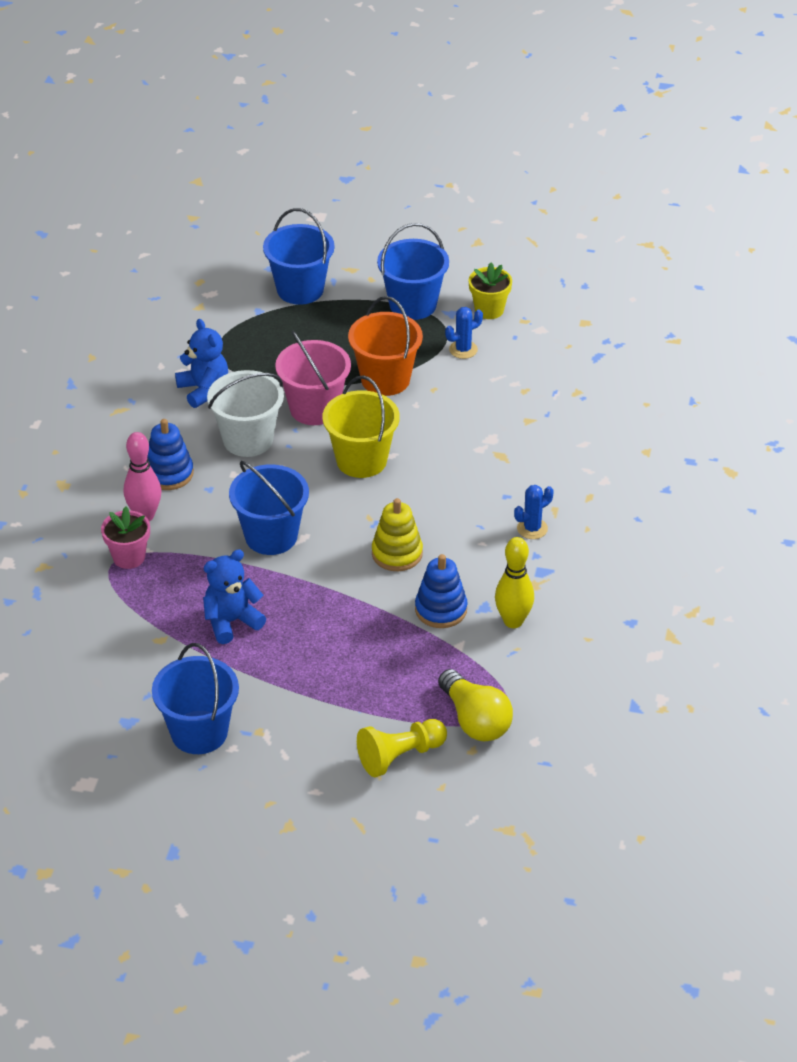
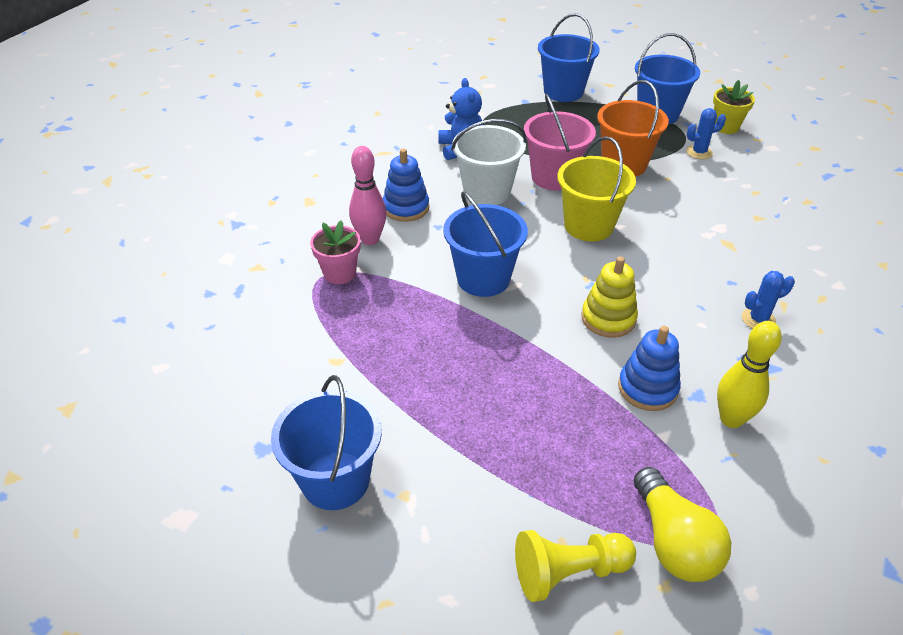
camera: 15 degrees right, 0 degrees up
(231, 621) = (416, 356): blue teddy bear -> none

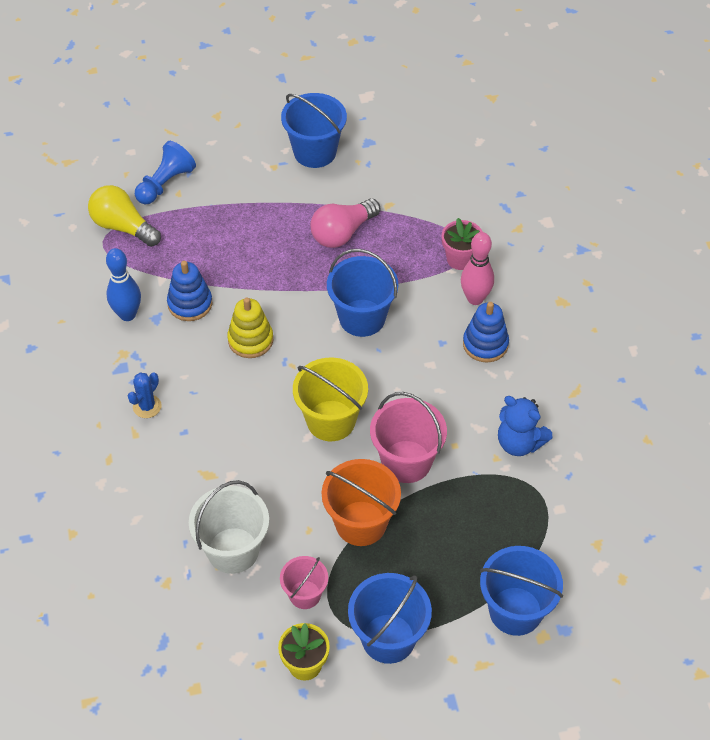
camera: 140 degrees right, 10 degrees up
(415, 362) = (342, 233): none -> pink light bulb
(487, 192) = (443, 404): white bucket -> white bucket (233, 550)
(569, 572) = (165, 184): yellow pawn -> blue pawn
(699, 152) = (305, 594): blue cactus -> pink bucket
(731, 419) = (127, 314): yellow bowling pin -> blue bowling pin

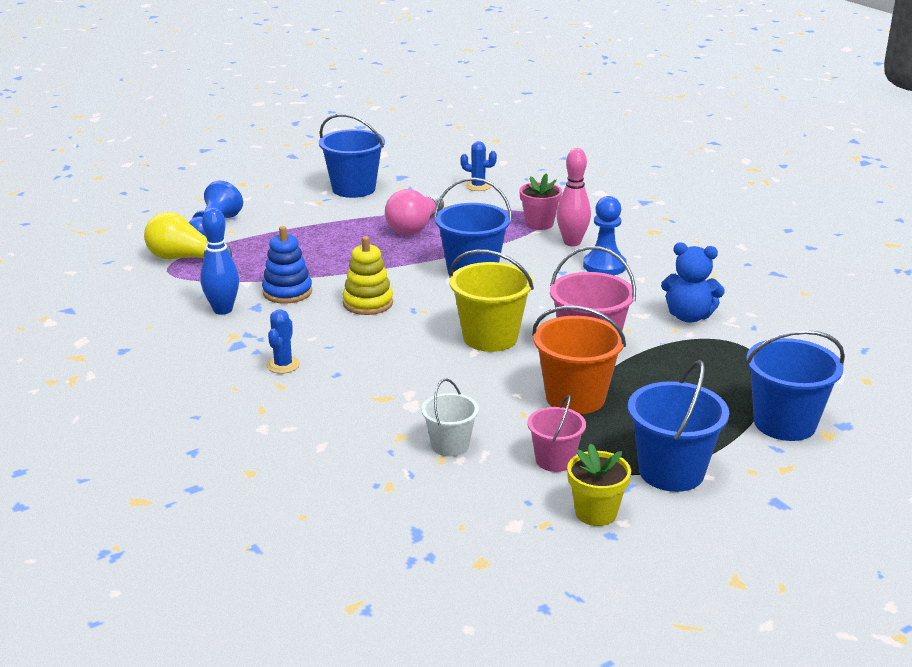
camera: 20 degrees left, 25 degrees down
(233, 550) = (450, 445): white bucket -> white bucket, size x0.60
(434, 178) = (478, 186): none -> blue cactus
(485, 344) = (604, 266): blue stacking toy -> blue pawn

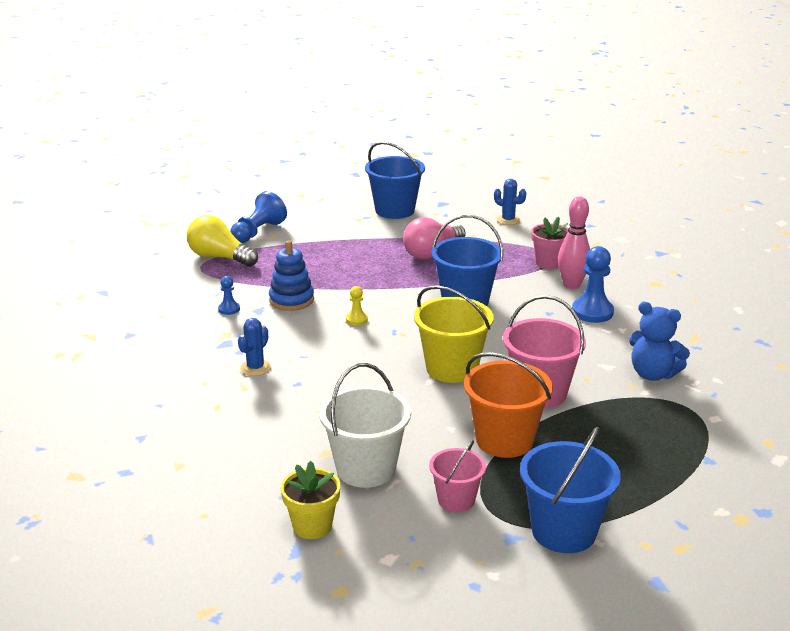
camera: 15 degrees right, 0 degrees up
(223, 310) = (229, 309): blue bowling pin -> blue pawn
(368, 303) = (356, 320): yellow stacking toy -> yellow pawn
(450, 445) = (366, 468): white bucket -> white bucket, size x1.67
(596, 513) = (471, 560): yellow flower pot -> yellow flower pot (312, 526)
(784, 423) = (701, 499): blue bucket -> none

